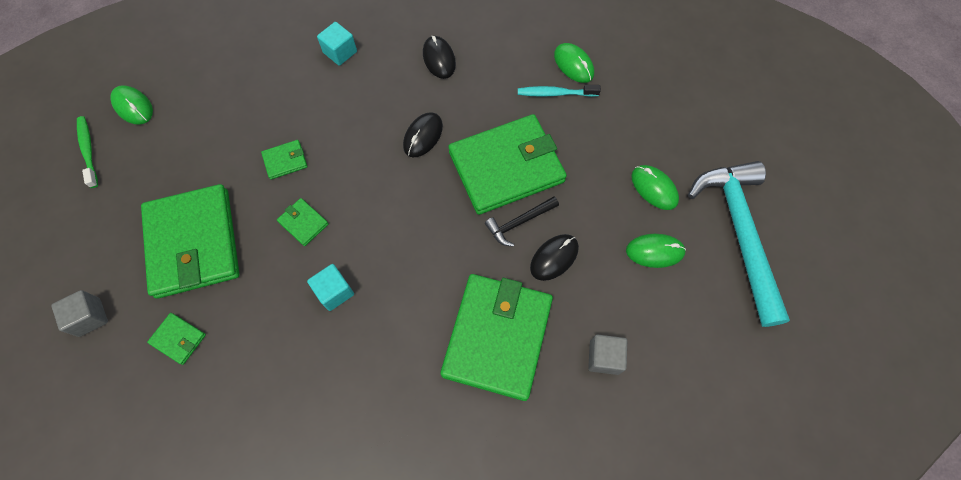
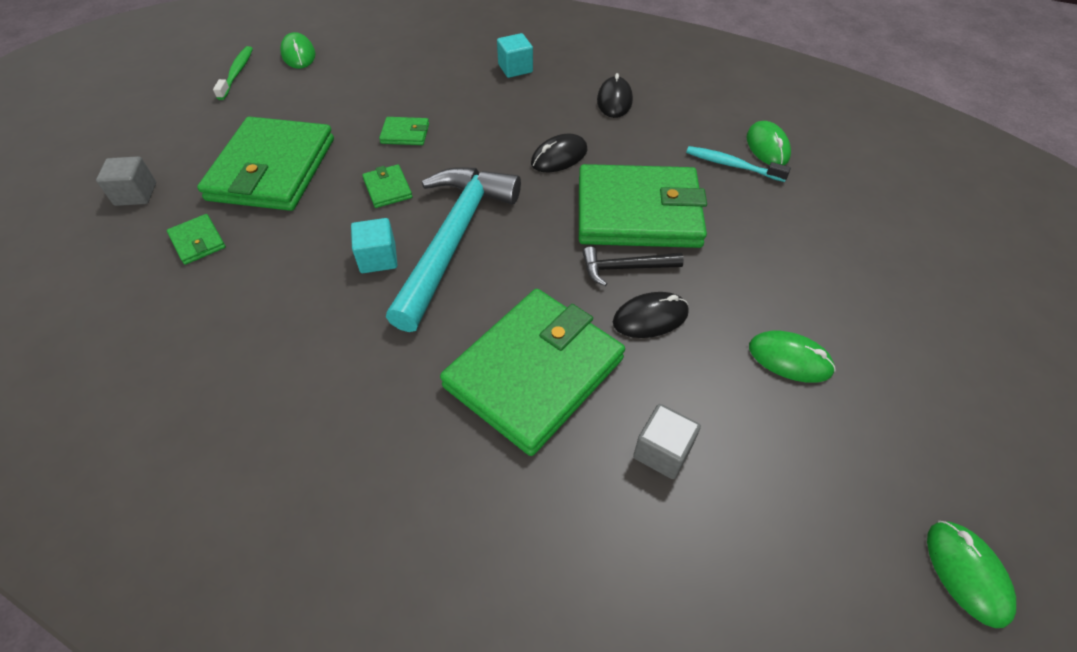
camera: 25 degrees right, 15 degrees down
(654, 188) = (818, 292): green mouse -> green mouse (966, 573)
(739, 233) = (924, 382): turquoise hammer -> turquoise hammer (453, 240)

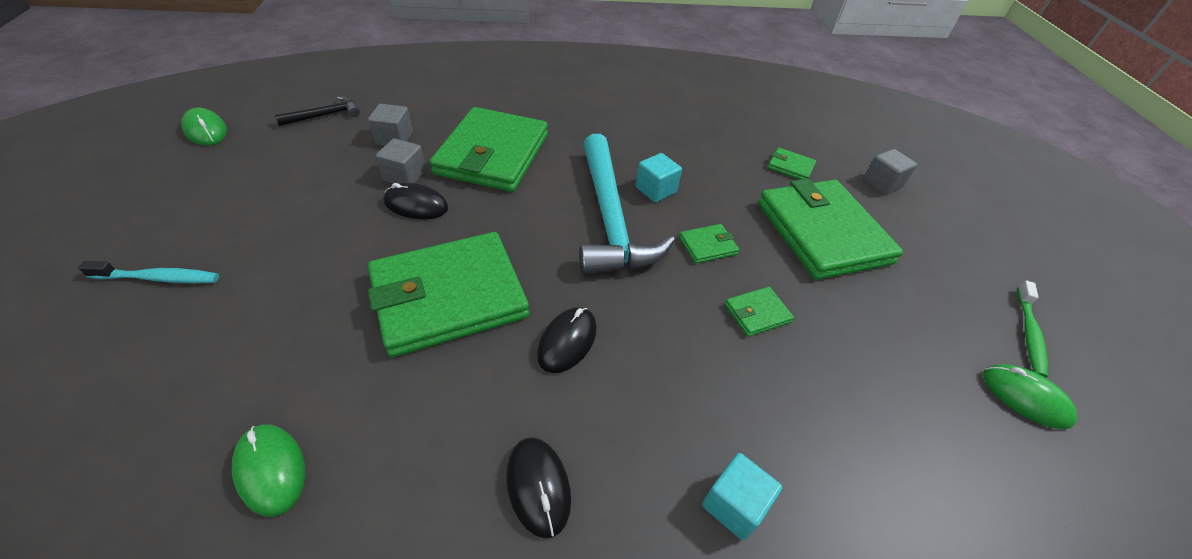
camera: 150 degrees right, 5 degrees down
(237, 73) = (1029, 334): green toothbrush -> green toothbrush turned 45 degrees clockwise
(387, 188) = (707, 246): green wallet -> green wallet turned 60 degrees counterclockwise
(625, 268) = (447, 236): black hammer -> black hammer (325, 115)
(650, 317) = (416, 205): black mouse -> black mouse turned 60 degrees clockwise
(657, 368) = (405, 176): none -> grey cube
(732, 165) = (333, 408): turquoise toothbrush -> turquoise toothbrush (159, 278)
(790, 359) = (294, 205): green mouse -> none

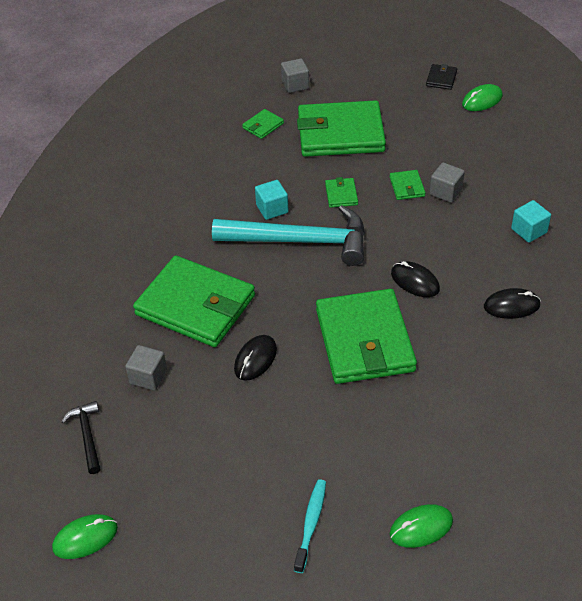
camera: 70 degrees left, 0 degrees up
(270, 470) = (489, 426): green mouse -> green mouse (421, 527)
(405, 176) = (212, 367): grey cube -> grey cube (445, 192)
(1029, 334) = (441, 79): green toothbrush -> black wallet

